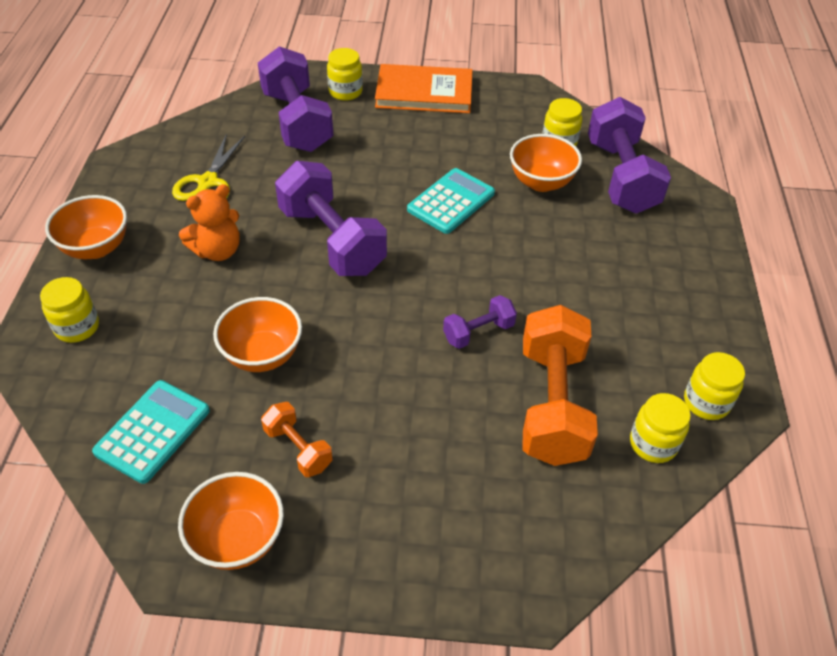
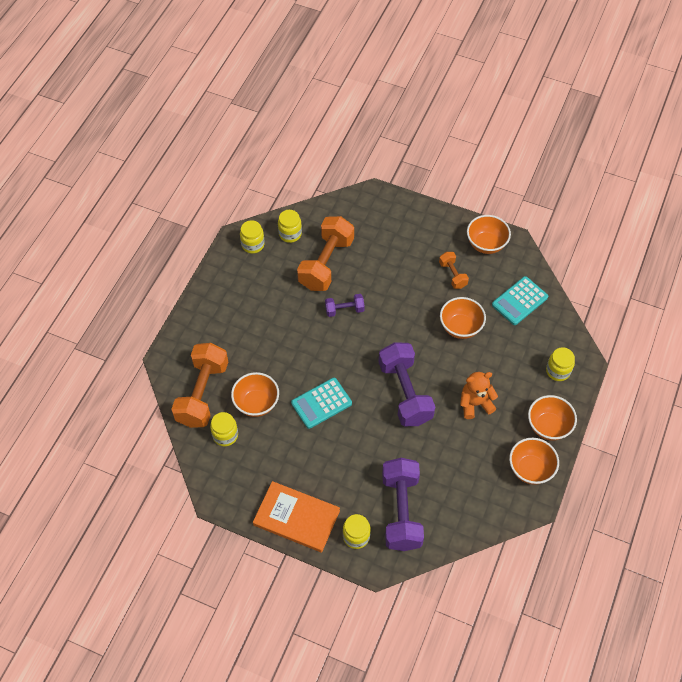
camera: 160 degrees left, 10 degrees up
(124, 194) = (530, 469): none -> orange bowl
(208, 182) = (474, 465): yellow scissors -> none
(621, 177) = (202, 393): purple dumbbell -> orange dumbbell

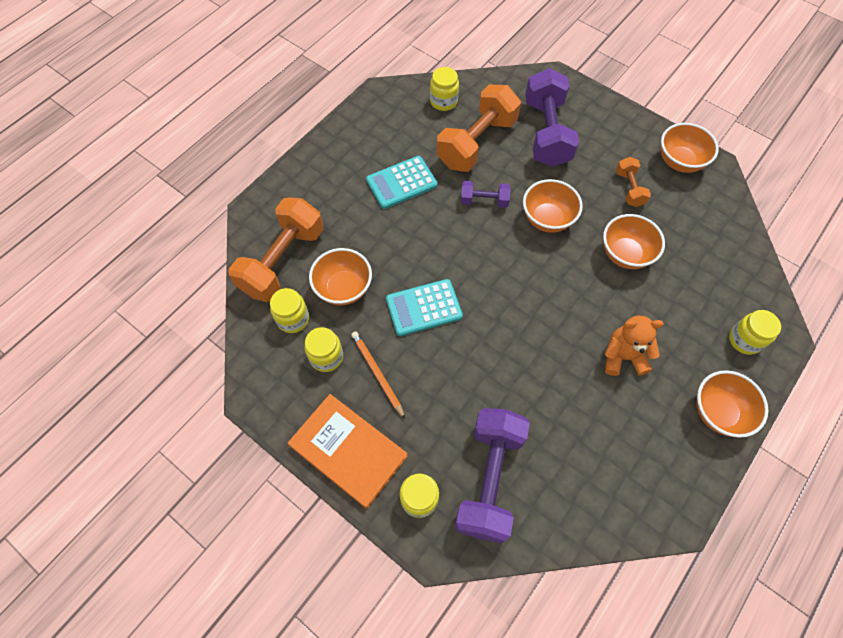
camera: 15 degrees right, 5 degrees up
(253, 245) = (397, 104): yellow jar -> yellow jar (326, 357)
(301, 459) = (377, 374): none -> orange pencil
(405, 393) = (534, 320): purple dumbbell -> purple dumbbell (546, 133)
(519, 301) = (709, 239): turquoise calculator -> turquoise calculator (401, 183)
(530, 469) = (682, 466): orange bowl -> orange bowl (547, 219)

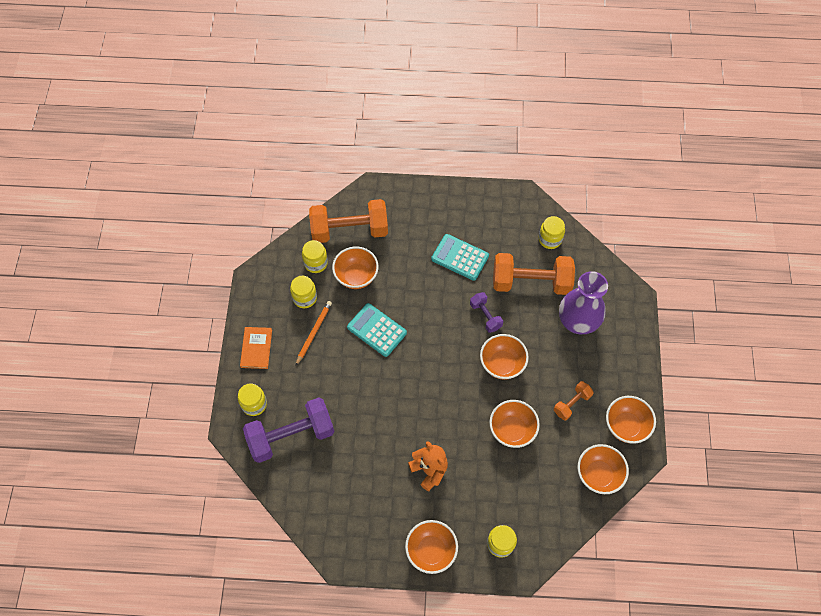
camera: 55 degrees right, 0 degrees up
(348, 451) = (256, 348): orange book -> orange book, size x0.61
(546, 133) = (577, 322): purple dumbbell -> purple vase
(716, 212) = (598, 475): none -> orange bowl

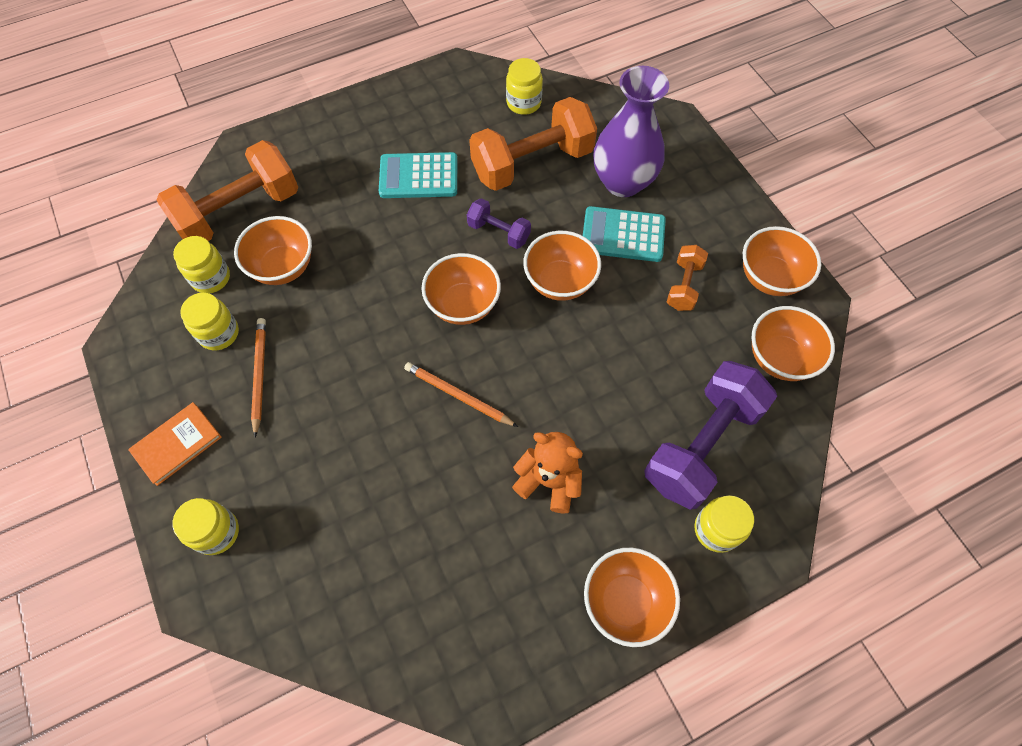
camera: 30 degrees left, 0 degrees up
(256, 348) = (177, 444): orange book -> orange book turned 75 degrees clockwise
(291, 436) = (304, 548): purple dumbbell -> purple dumbbell (701, 445)
(377, 330) = (355, 324): turquoise calculator -> turquoise calculator (623, 235)
(409, 399) = (458, 396): none -> orange pencil
(512, 430) = (629, 361): orange bowl -> orange bowl (463, 305)

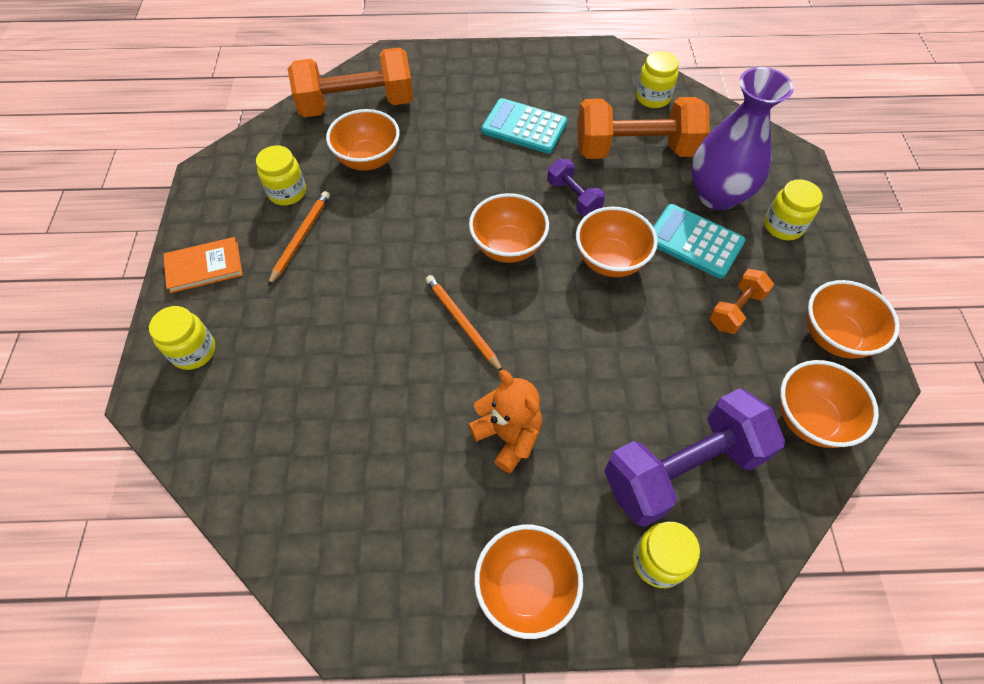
camera: 25 degrees right, 5 degrees down
(211, 278) = (306, 147): yellow jar -> yellow jar (783, 226)

